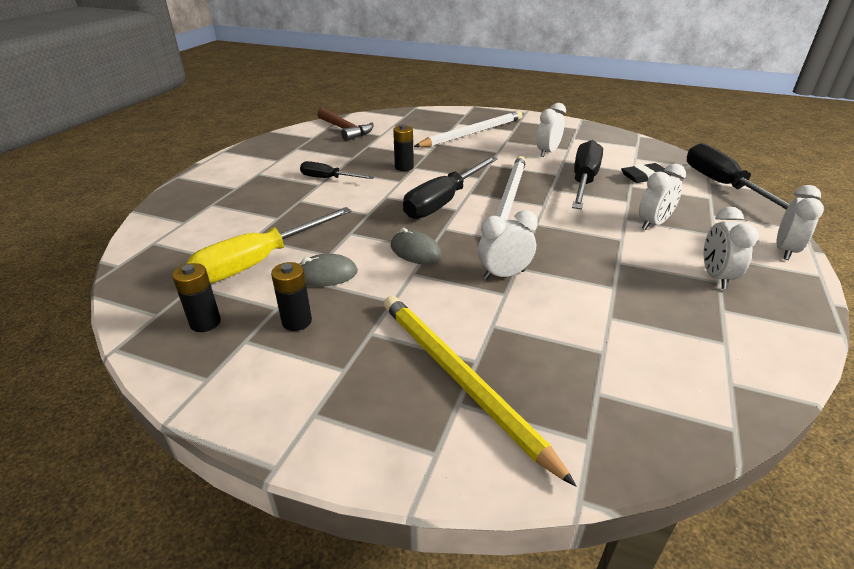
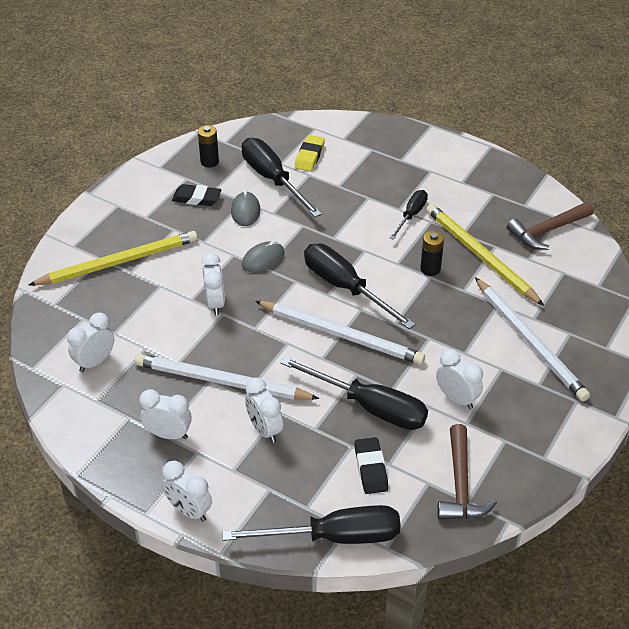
camera: 100 degrees right, 10 degrees up
(214, 241) = (309, 156): none -> yellow eraser
(259, 262) = (273, 179): yellow screwdriver -> black screwdriver
(297, 321) = (197, 198): black battery -> black eraser
(381, 150) = (480, 256): none -> yellow pencil
(616, 254) = (221, 381): none -> white pencil
(625, 148) = (460, 484): none -> brown hammer
(667, 359) = (95, 362): none -> white clock

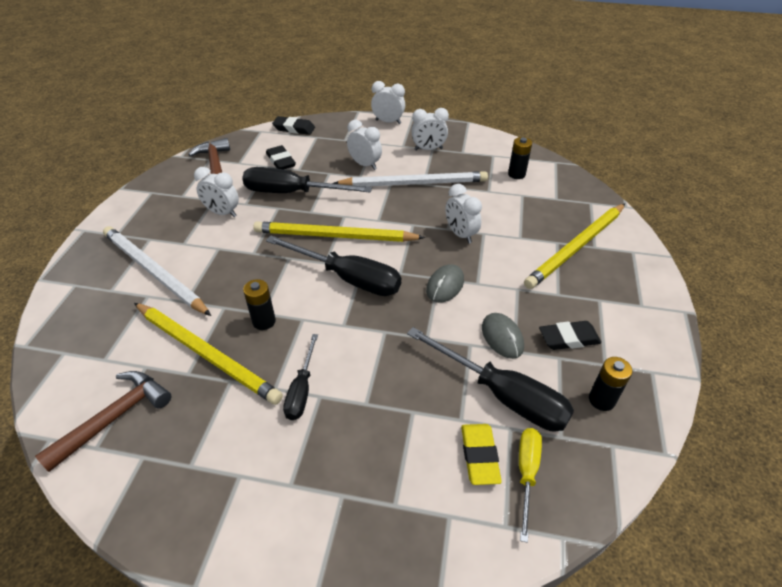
camera: 160 degrees right, 0 degrees up
(95, 362) = (516, 174): white clock -> black battery
(287, 143) = (526, 473): none -> yellow screwdriver
(334, 537) = (294, 128): black screwdriver -> black eraser
(341, 335) = (334, 236): white pencil -> yellow pencil

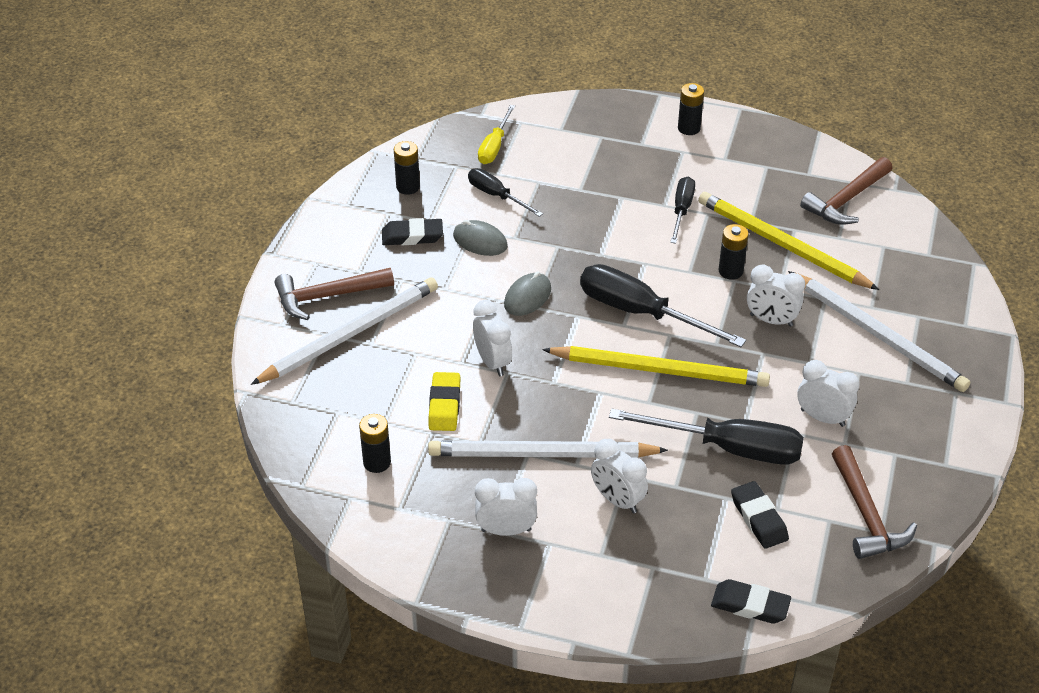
camera: 175 degrees left, 0 degrees up
(276, 532) = (689, 128): none -> black battery
(388, 122) = (570, 613): white clock -> white clock (771, 320)
(479, 456) = (529, 158): yellow eraser -> yellow eraser (444, 405)
(502, 337) = (480, 241): grey mouse -> grey mouse turned 45 degrees counterclockwise
(502, 395) = (496, 195): black screwdriver -> black screwdriver, size x0.56
(576, 247) = (350, 334): yellow pencil -> white pencil
(612, 275) = (328, 296): none -> brown hammer

